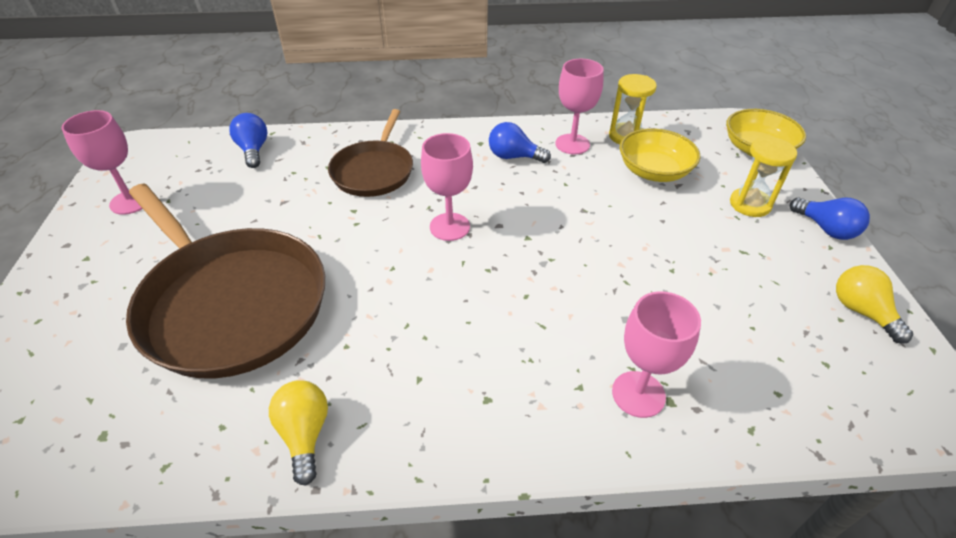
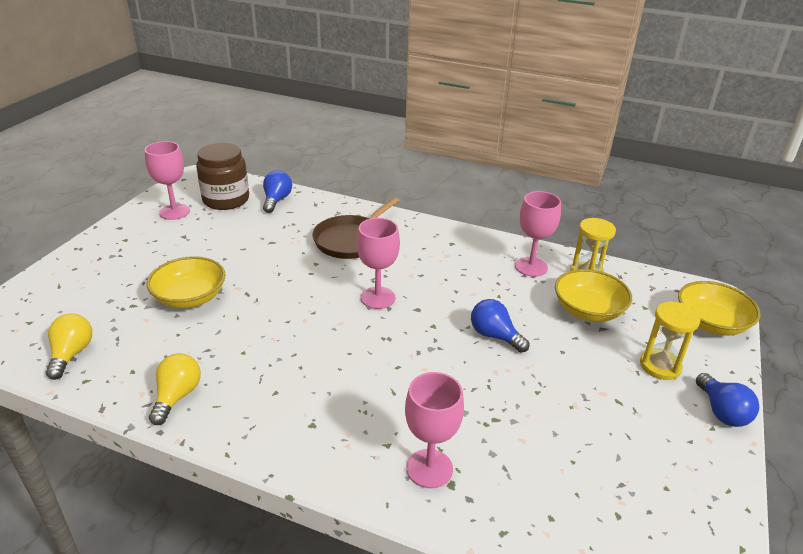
camera: 25 degrees right, 10 degrees down
(189, 167) = (226, 200): none -> brown jar
(230, 303) = (190, 297): brown pan -> yellow bowl
(514, 157) = (471, 262): blue light bulb -> blue light bulb (494, 336)
(861, 311) = (694, 490): yellow light bulb -> yellow light bulb (72, 354)

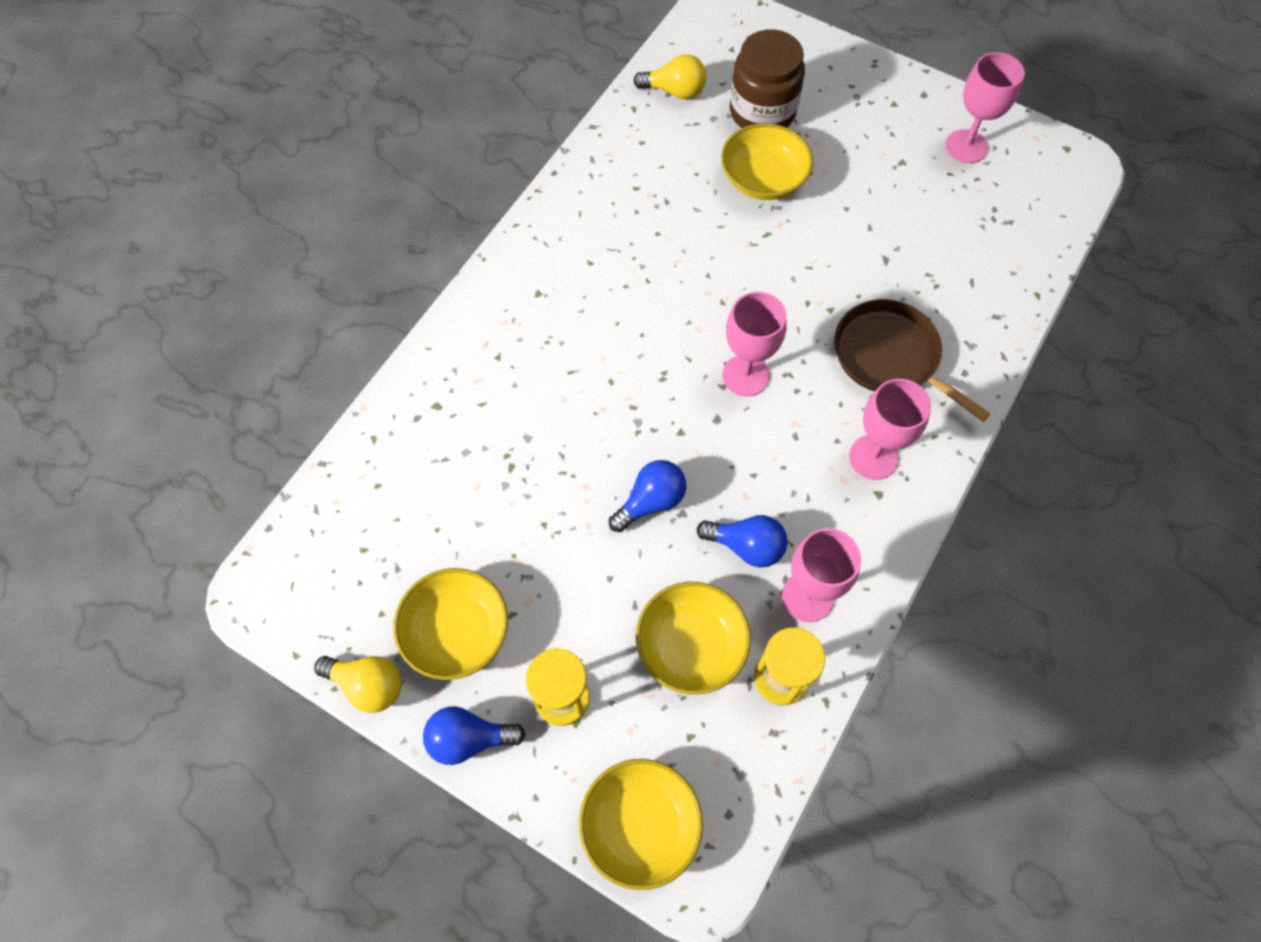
camera: 100 degrees right, 30 degrees up
(177, 396) = (598, 181): yellow light bulb -> yellow light bulb (368, 685)
(226, 200) = (1004, 203): brown jar -> brown jar (762, 112)
(277, 200) = (1006, 266): blue light bulb -> blue light bulb (746, 546)
(429, 468) = (460, 389): pink goblet -> pink goblet (873, 457)
(651, 432) = (456, 632): none -> yellow bowl

